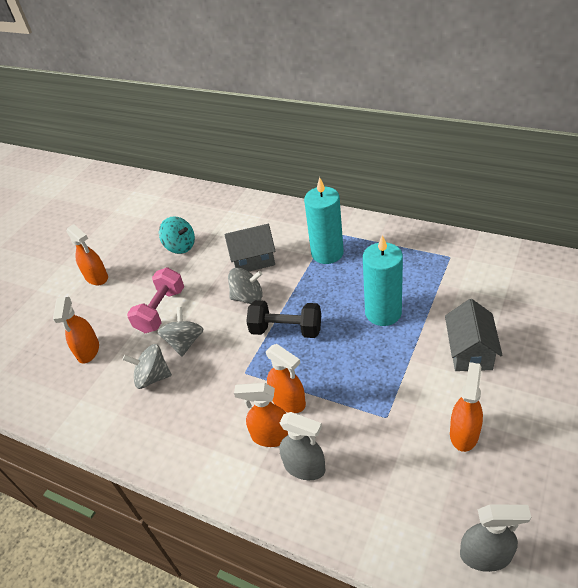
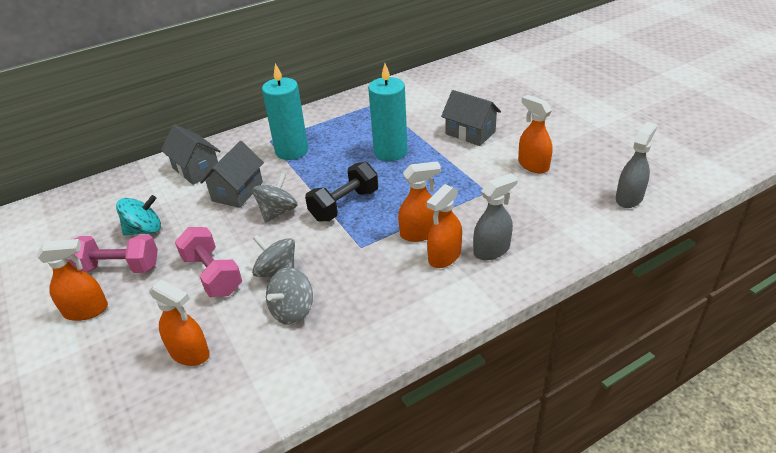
camera: 60 degrees left, 5 degrees down
(139, 262) = (118, 268): none -> pink dumbbell
(260, 222) = (196, 169): none -> grey house

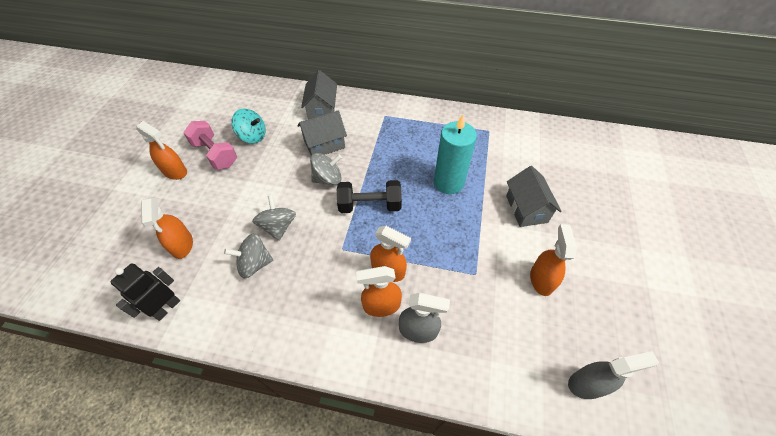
camera: 40 degrees right, 15 degrees up
(212, 275) = (248, 198): pink dumbbell -> none
(246, 404) = (166, 308): none -> black robot
(291, 151) = (388, 134): turquoise candle -> none

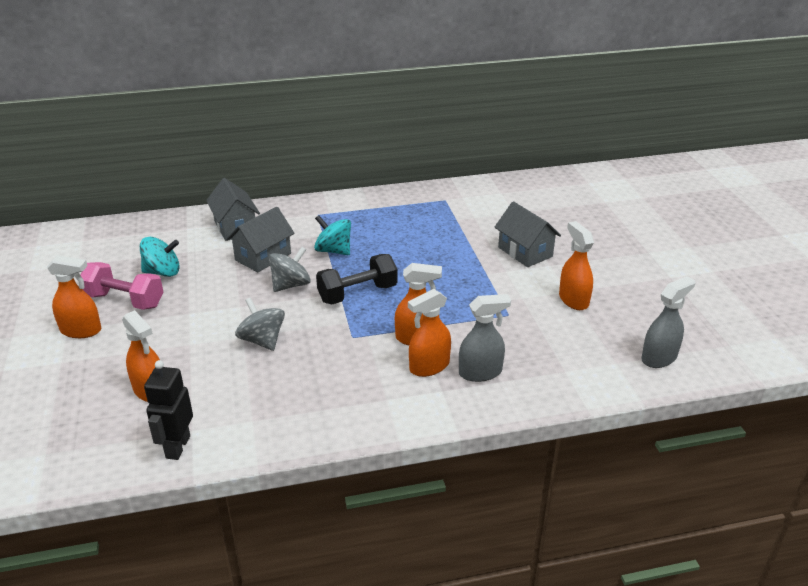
camera: 25 degrees left, 20 degrees down
(254, 264) = (258, 378): grey spinning top -> none
(376, 155) = (333, 250): none -> turquoise spinning top
(448, 182) = (431, 252): turquoise candle -> none

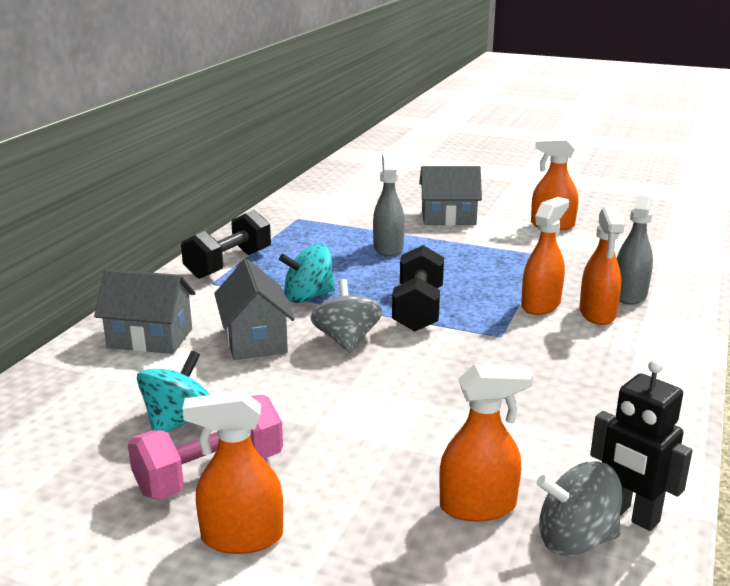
camera: 55 degrees left, 10 degrees down
(81, 330) = (241, 537): orange spray bottle -> orange spray bottle turned 135 degrees counterclockwise
(262, 340) = (447, 391): grey spinning top -> grey spinning top (575, 540)
(348, 208) = (229, 264): none -> black dumbbell
(659, 358) = (670, 225): grey spray bottle -> grey spray bottle (388, 248)

